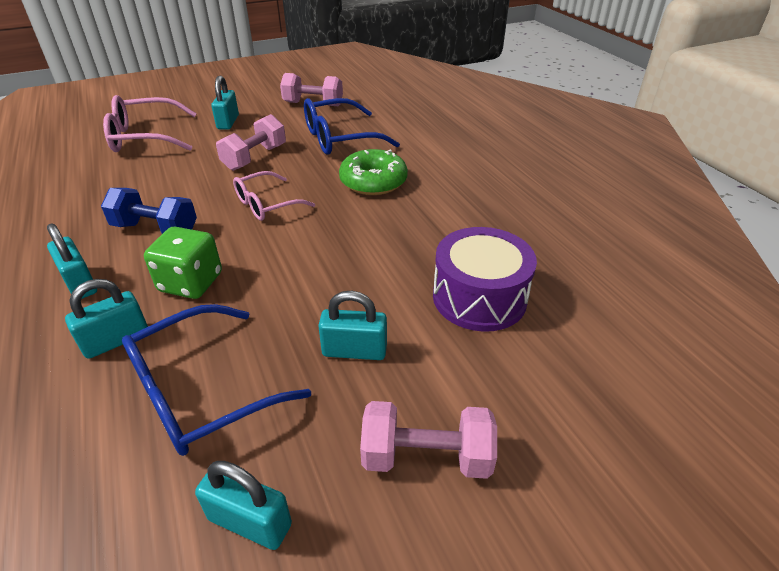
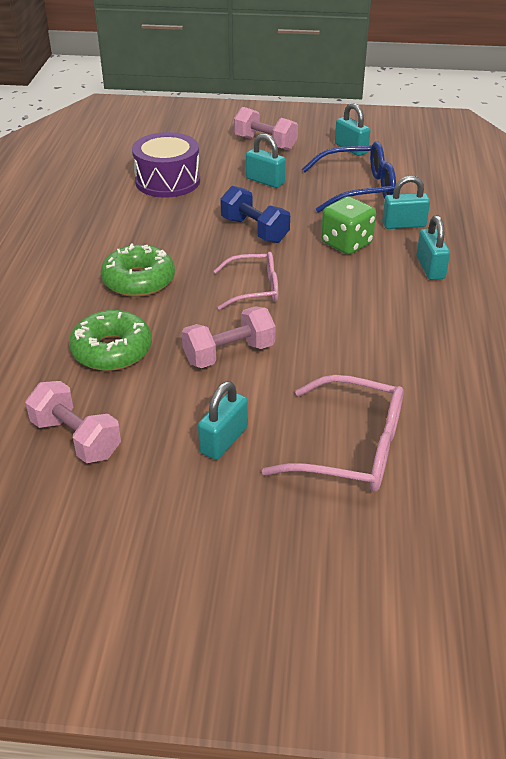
camera: 150 degrees left, 0 degrees up
(155, 229) = (364, 296): blue dumbbell -> blue dumbbell (254, 230)
(339, 138) = (112, 350): blue glasses -> green donut

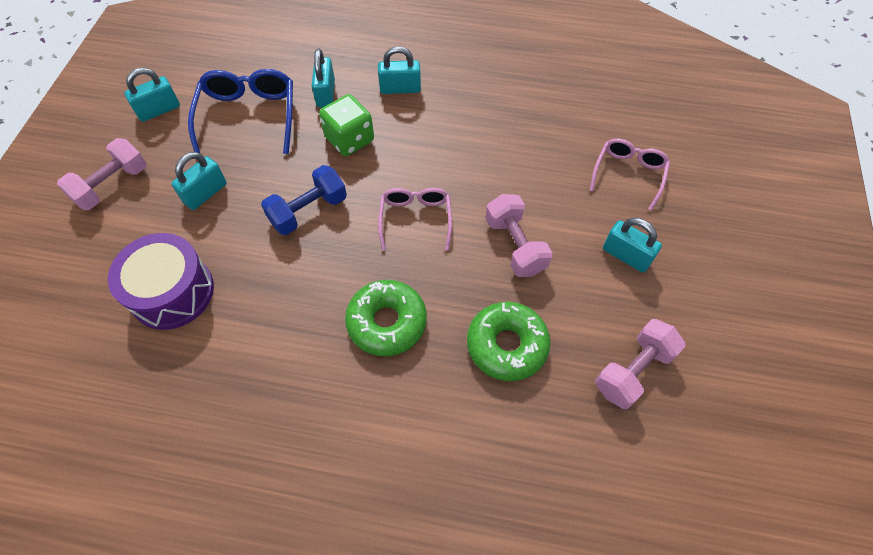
camera: 85 degrees left, 20 degrees up
(351, 448) = (628, 174): pink glasses -> pink glasses, size x0.65

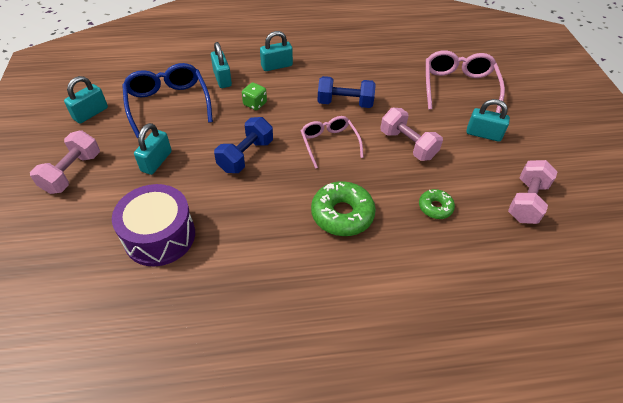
camera: 20 degrees left, 10 degrees down
(349, 139) = (255, 104): green dice -> green dice, size x0.61
(462, 164) = (345, 103): none -> blue dumbbell
(507, 345) = (435, 207): green donut -> green donut, size x0.56
(628, 174) = (458, 87): pink glasses -> pink glasses, size x1.53

